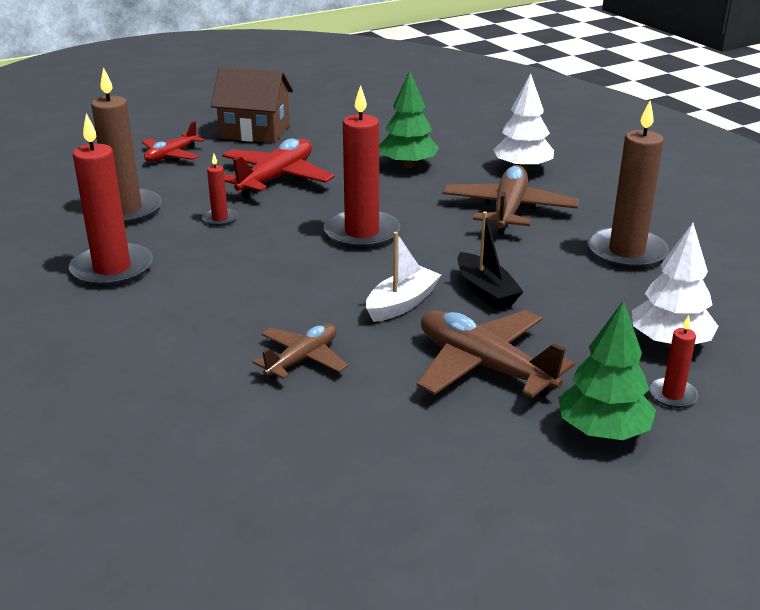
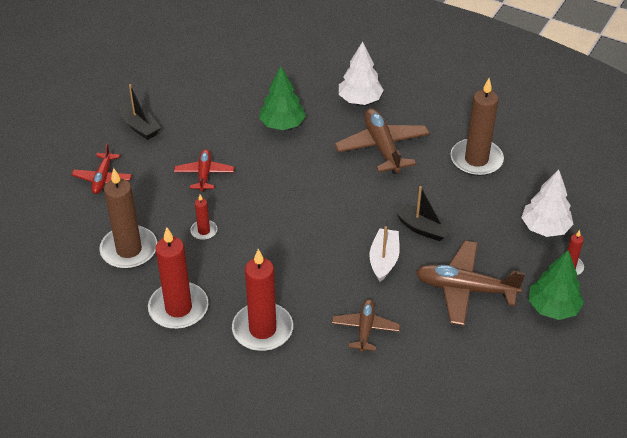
camera: 30 degrees left, 15 degrees up
(255, 132) = (140, 127): brown house -> black boat
(276, 179) = (204, 174): red plane -> red plane, size x0.61
(362, 233) = (309, 207): red candle -> red candle (262, 329)

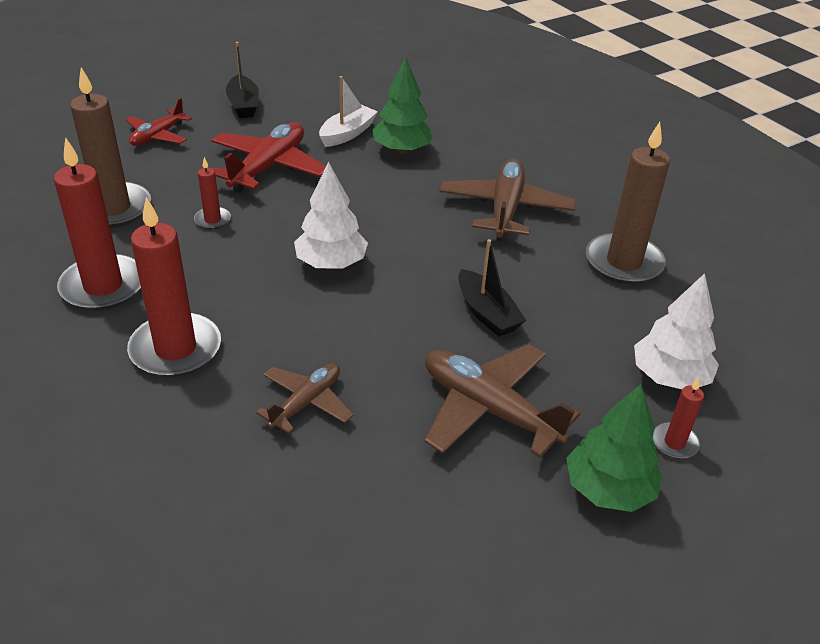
camera: 25 degrees right, 5 degrees down
(204, 174) = (268, 167): red plane -> red plane, size x1.65
(360, 100) = (517, 155): white tree -> white tree (331, 263)
(384, 260) = (404, 330): white boat -> white boat (347, 134)

